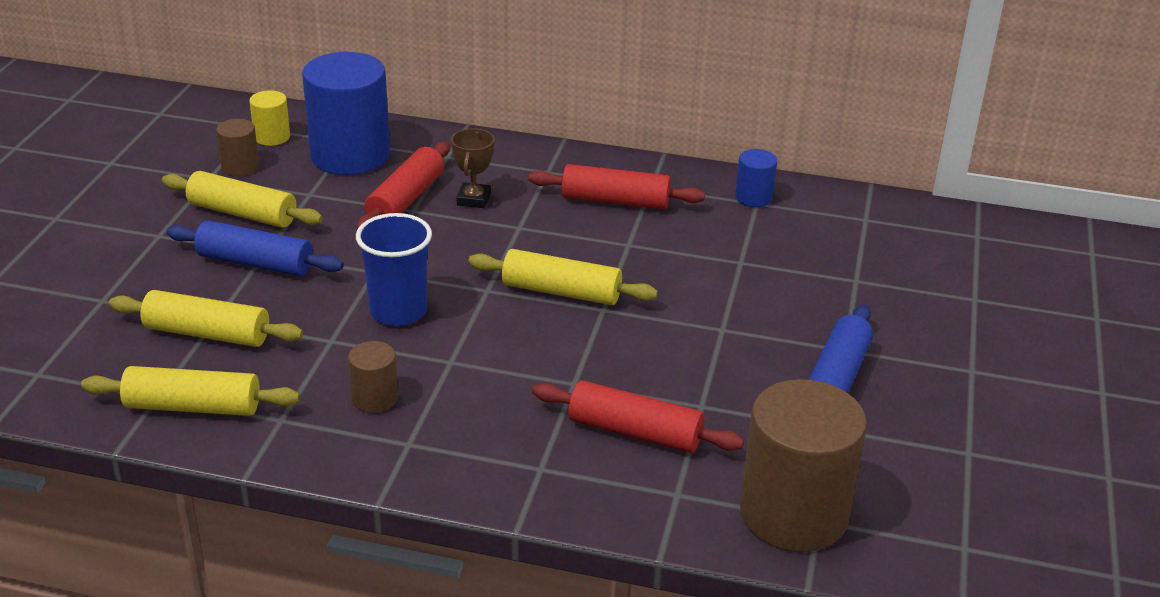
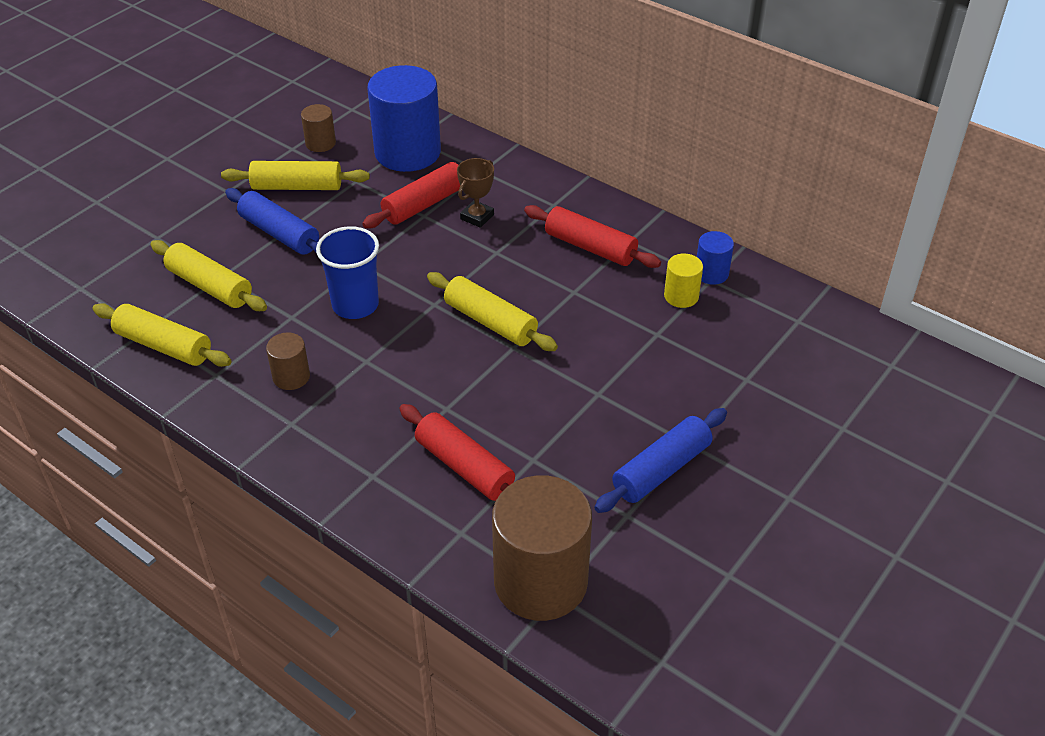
camera: 25 degrees right, 10 degrees up
(243, 213) = (297, 186): yellow rolling pin -> yellow rolling pin turned 45 degrees counterclockwise
(272, 137) = (360, 121): yellow cylinder -> yellow cylinder (681, 296)

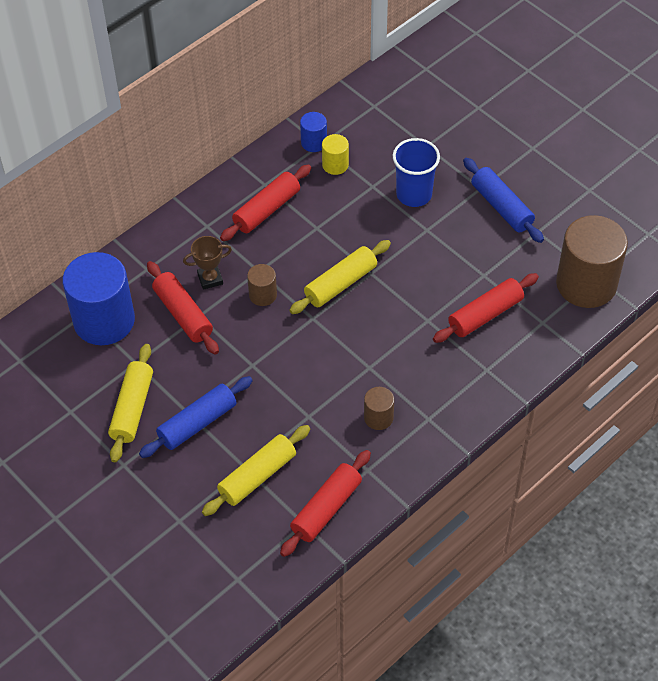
camera: 80 degrees left, 10 degrees up
(163, 346) = (326, 508): yellow rolling pin -> red rolling pin
(320, 143) = (69, 388): brown cylinder -> brown cylinder (263, 295)
(355, 305) = (303, 371): blue cup -> blue cup (414, 194)
(477, 217) = (210, 279): brown trophy -> brown trophy turned 60 degrees counterclockwise

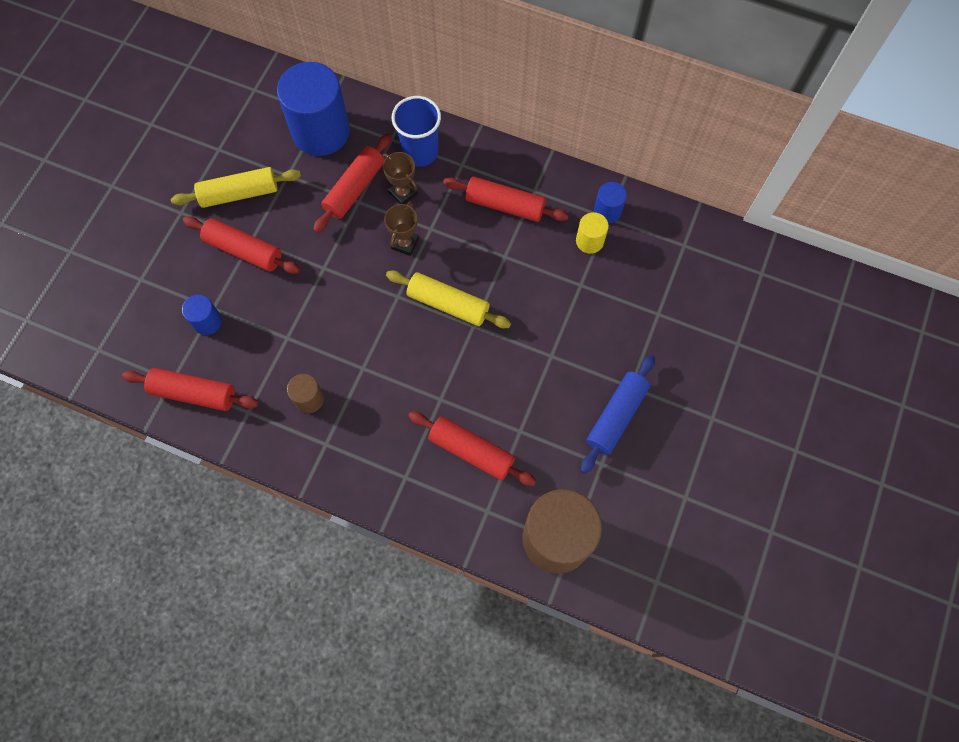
camera: 65 degrees right, 15 degrees up
(197, 423) = (244, 250): blue rolling pin -> red rolling pin
(257, 476) = (207, 321): yellow rolling pin -> blue cylinder
(263, 295) = (405, 243): brown cylinder -> brown trophy
(414, 194) = (589, 326): blue cup -> blue cup (420, 152)

